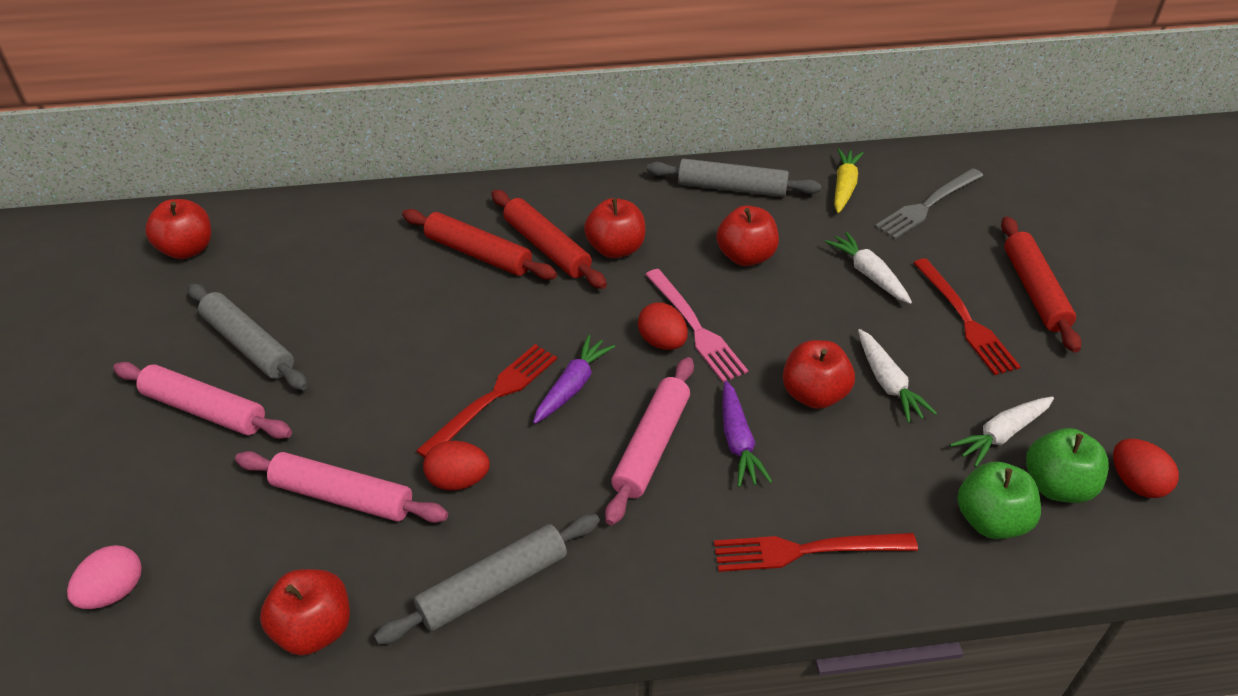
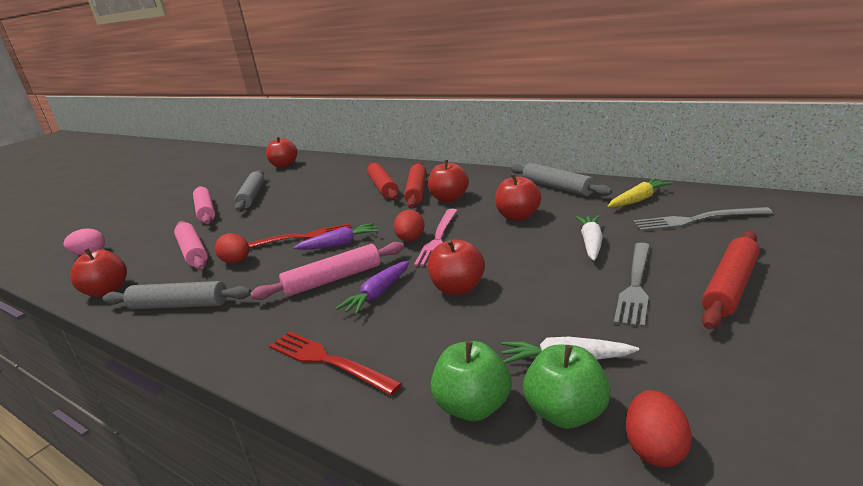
camera: 45 degrees right, 20 degrees down
(888, 383) = (518, 300): white carrot -> none
(965, 319) = (635, 285): red fork -> grey fork

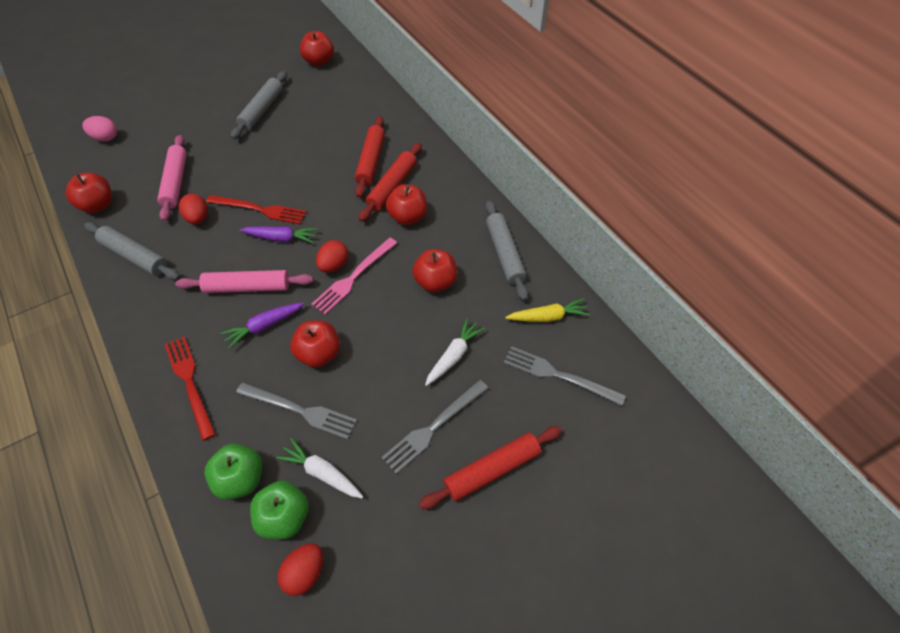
camera: 20 degrees right, 30 degrees up
(205, 211) = (214, 116): pink rolling pin -> none
(483, 329) = (300, 410): none -> grey fork

